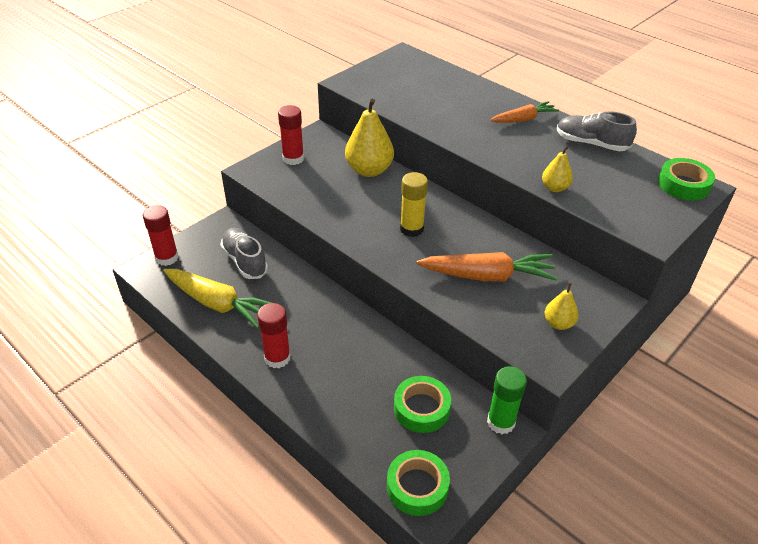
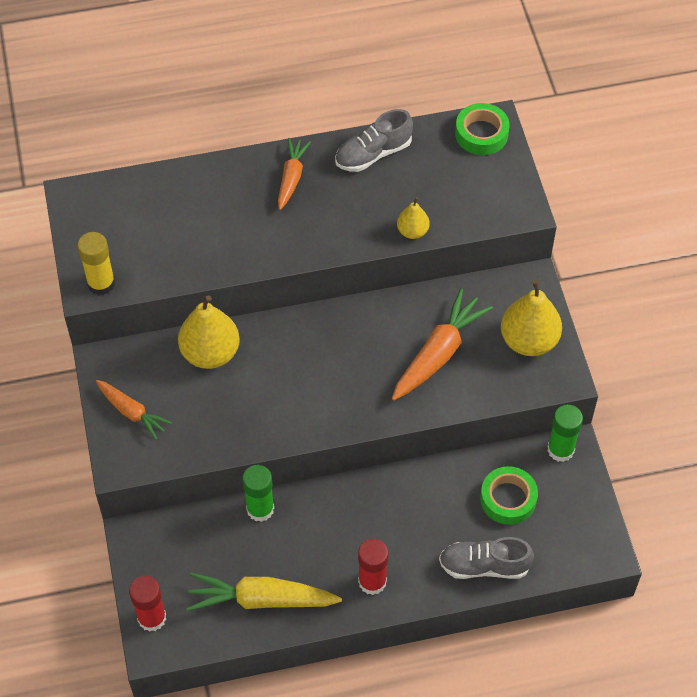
camera: 55 degrees left, 15 degrees up
(218, 304) = (261, 599): yellow carrot -> yellow carrot turned 150 degrees counterclockwise
(245, 261) = (215, 545): grey shoe -> grey shoe (484, 566)
(290, 269) = (260, 509): none -> green glue stick
(293, 159) = (132, 412): red glue stick -> orange carrot
(411, 229) = (331, 372): yellow glue stick -> yellow glue stick (101, 283)
(417, 487) = (578, 549): green tape -> none
(558, 323) = (529, 341): yellow pear -> yellow pear, size x1.87

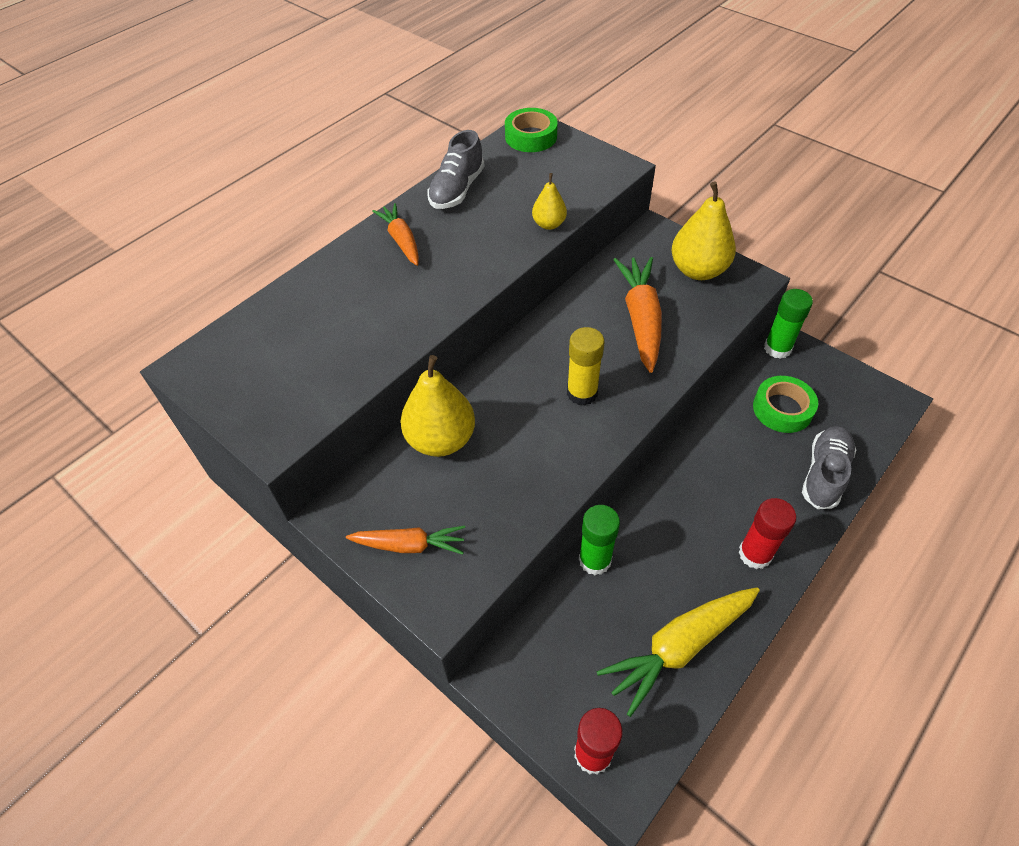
camera: 35 degrees left, 5 degrees down
(101, 283) = (285, 428): yellow glue stick -> yellow glue stick (582, 393)
(484, 566) = (824, 474): grey shoe -> grey shoe turned 150 degrees clockwise

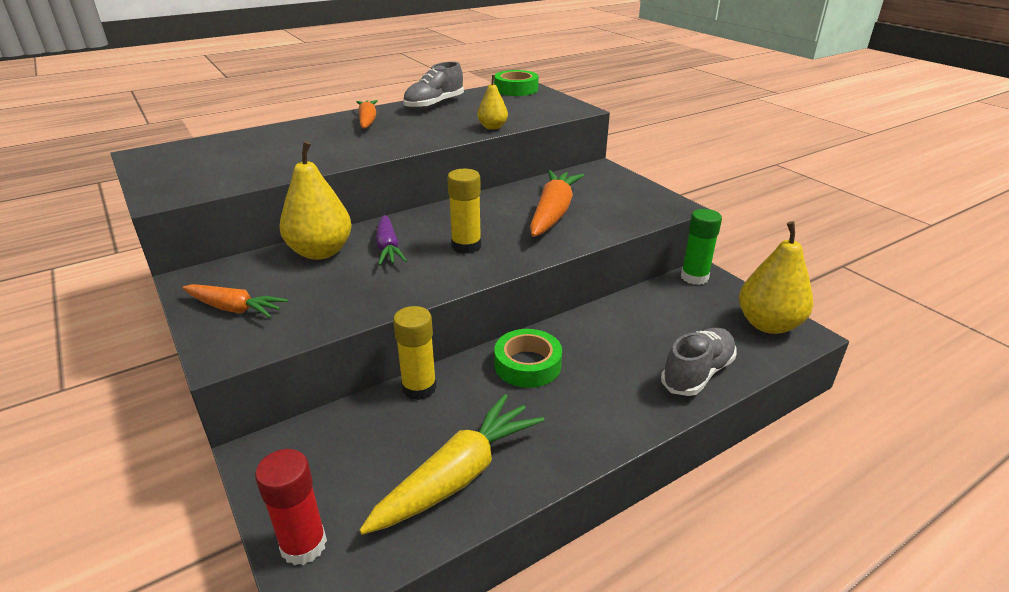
camera: 15 degrees right, 20 degrees down
(506, 416) = (388, 248): none -> purple carrot
(595, 560) = (419, 388): green glue stick -> yellow glue stick
(679, 647) = (458, 476): yellow carrot -> yellow carrot turned 150 degrees clockwise
(698, 270) = (626, 194): yellow pear -> yellow pear (768, 324)
(755, 554) = (587, 419): red glue stick -> none
(782, 409) = (677, 318): green tape -> green tape (527, 365)

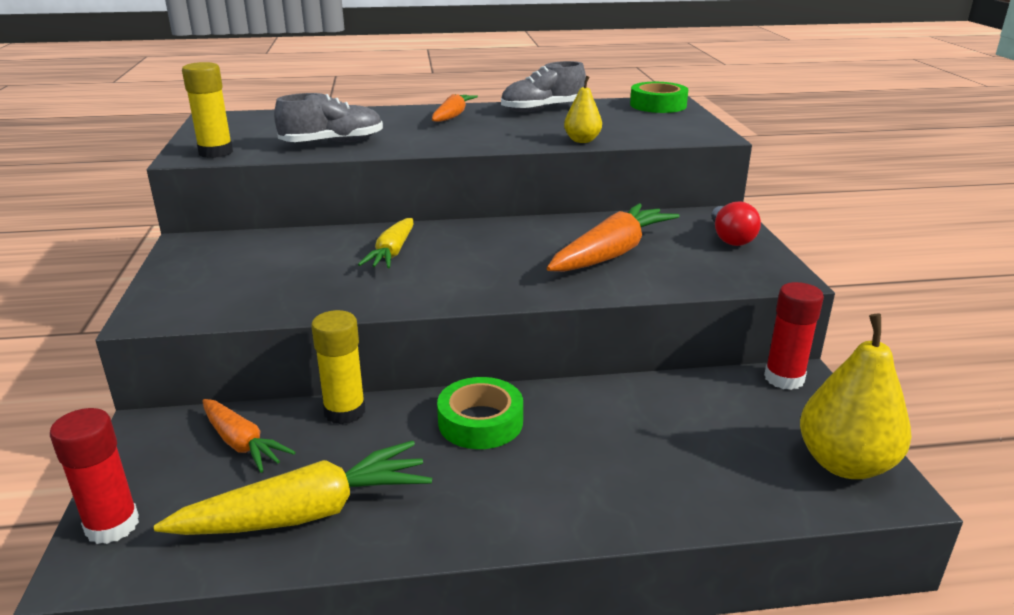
camera: 25 degrees right, 5 degrees down
(234, 308) = (197, 277): orange carrot -> orange carrot (241, 443)
(320, 252) = (323, 243): yellow pear -> none
(388, 248) = (392, 253): purple carrot -> yellow carrot
(466, 246) = (475, 268): yellow glue stick -> yellow glue stick (216, 152)
(620, 185) = (730, 238): none -> red light bulb
(694, 277) = (784, 378): green glue stick -> red glue stick
(697, 373) = (686, 494): grey shoe -> grey shoe (332, 143)

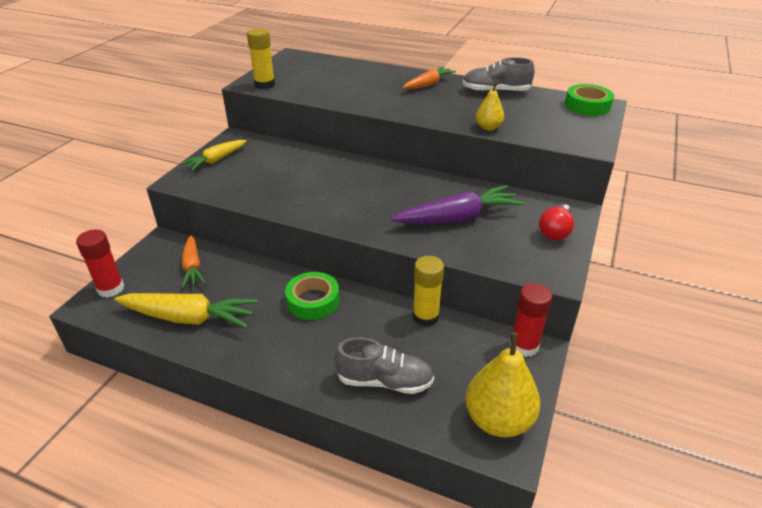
camera: 30 degrees right, 10 degrees up
(332, 143) = (332, 92): grey shoe -> grey shoe (385, 381)
(344, 411) = (252, 267): yellow glue stick -> yellow glue stick (425, 317)
(392, 253) = (329, 176): yellow carrot -> yellow carrot (216, 160)
(611, 254) = (458, 218): orange carrot -> purple carrot

